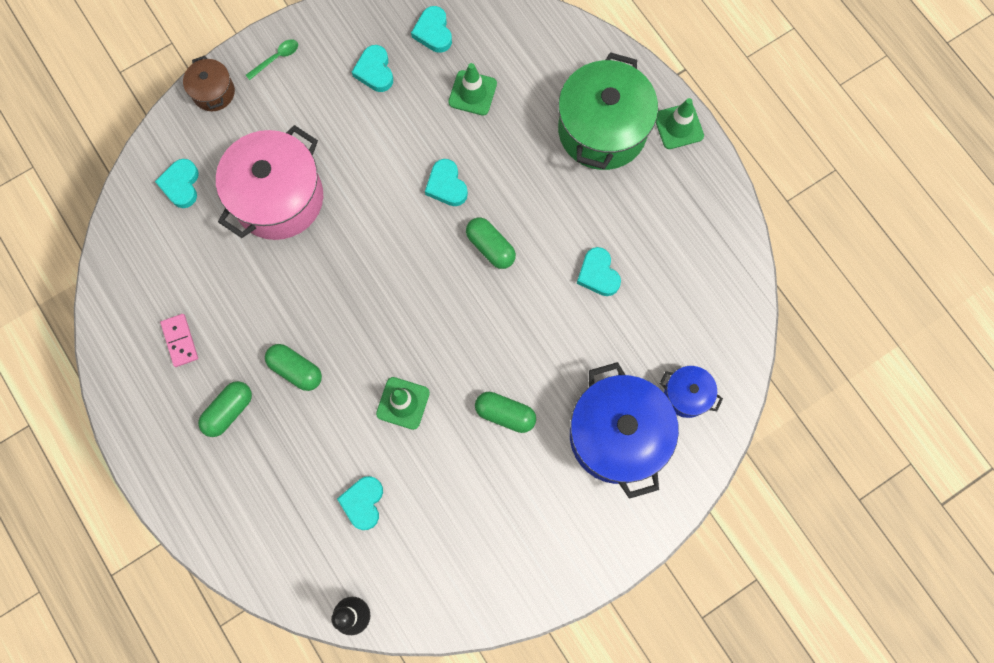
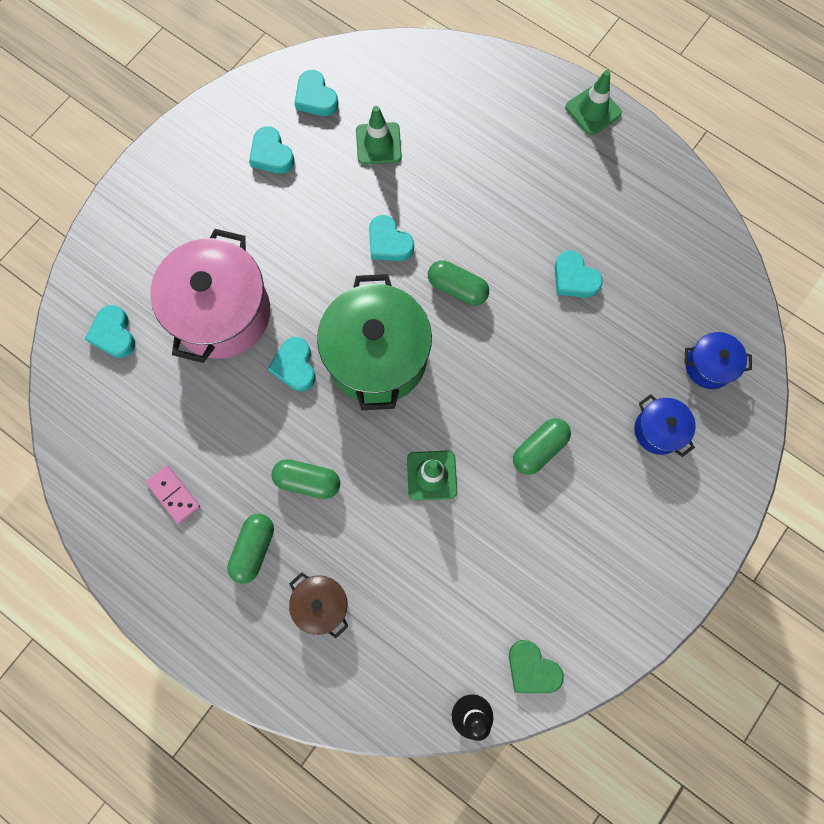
camera: 20 degrees left, 0 degrees up
(213, 92) = (112, 229): brown pot -> brown pot (321, 604)
(276, 58) = (165, 174): green spoon -> none
(363, 503) = (431, 592): turquoise heart -> turquoise heart (295, 366)
(422, 599) = (532, 669): none -> green heart
(505, 414) = (539, 449): green capsule -> green capsule turned 45 degrees counterclockwise
(602, 130) = (521, 138): green pot -> green pot (377, 357)
(617, 435) = (658, 430): blue pot -> blue pot, size x0.49

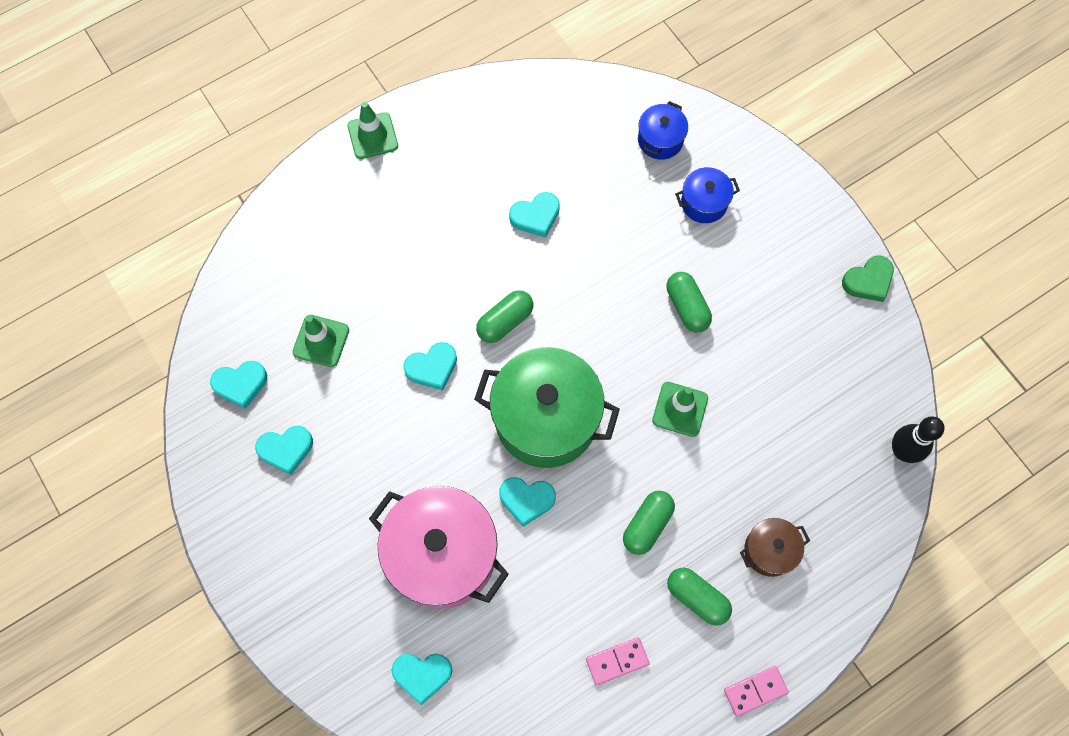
camera: 70 degrees left, 5 degrees down
(184, 630) = (755, 691): none -> pink domino
(532, 669) = (880, 385): green heart -> green heart (868, 281)

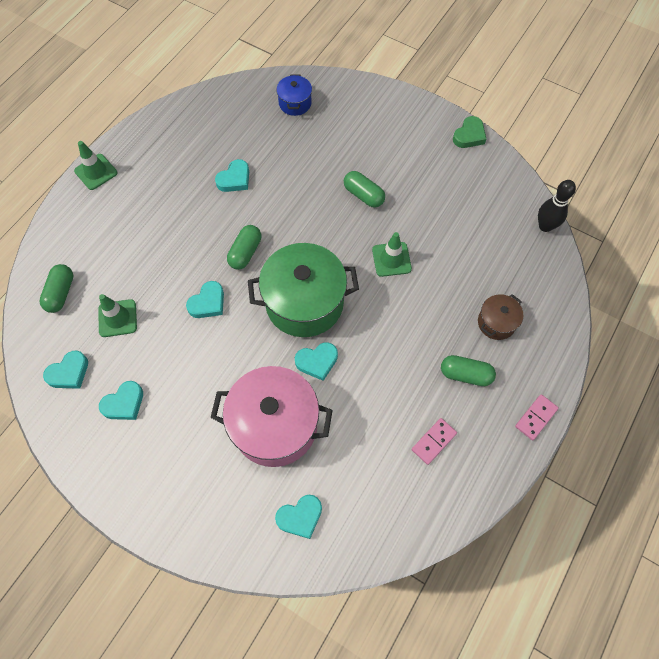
camera: 25 degrees left, 5 degrees down
(647, 525) = (408, 342): green capsule -> green capsule (61, 293)
(704, 203) = (342, 129): blue pot -> none

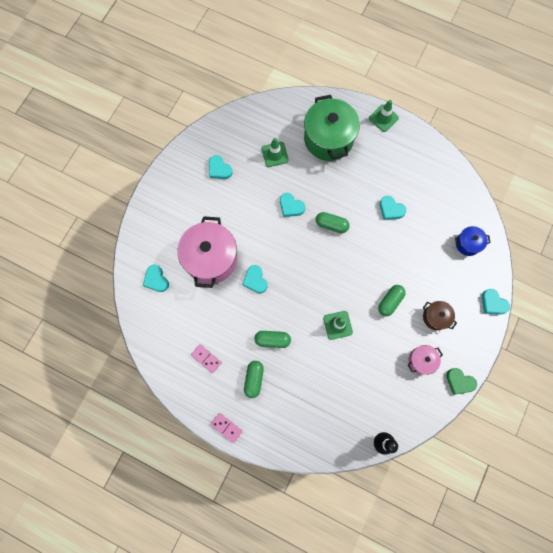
camera: 85 degrees right, 10 degrees up
(61, 293) = (289, 118): green capsule -> green capsule (272, 340)
(69, 373) = (236, 134): turquoise heart -> turquoise heart (493, 303)
(304, 303) = (297, 268): green pot -> green pot (328, 139)
(442, 171) = (421, 360): none -> pink pot
(496, 323) = (294, 401): brown pot -> brown pot (435, 317)

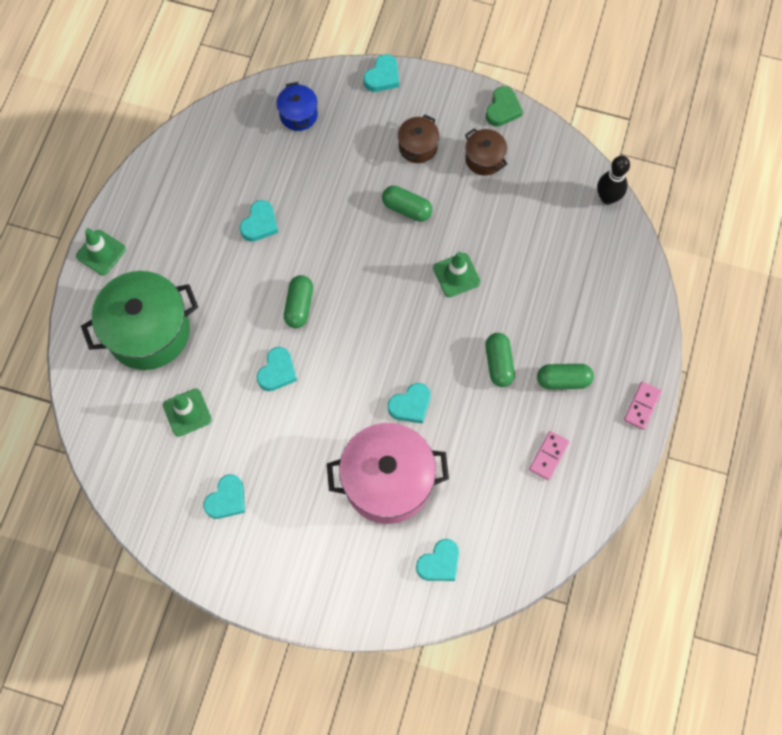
camera: 100 degrees left, 5 degrees down
(421, 360) = (484, 159): pink pot -> brown pot

